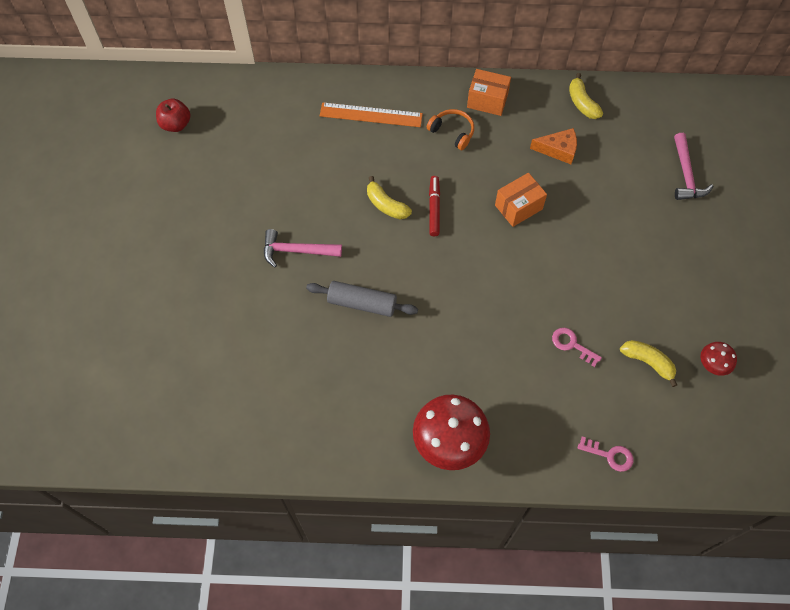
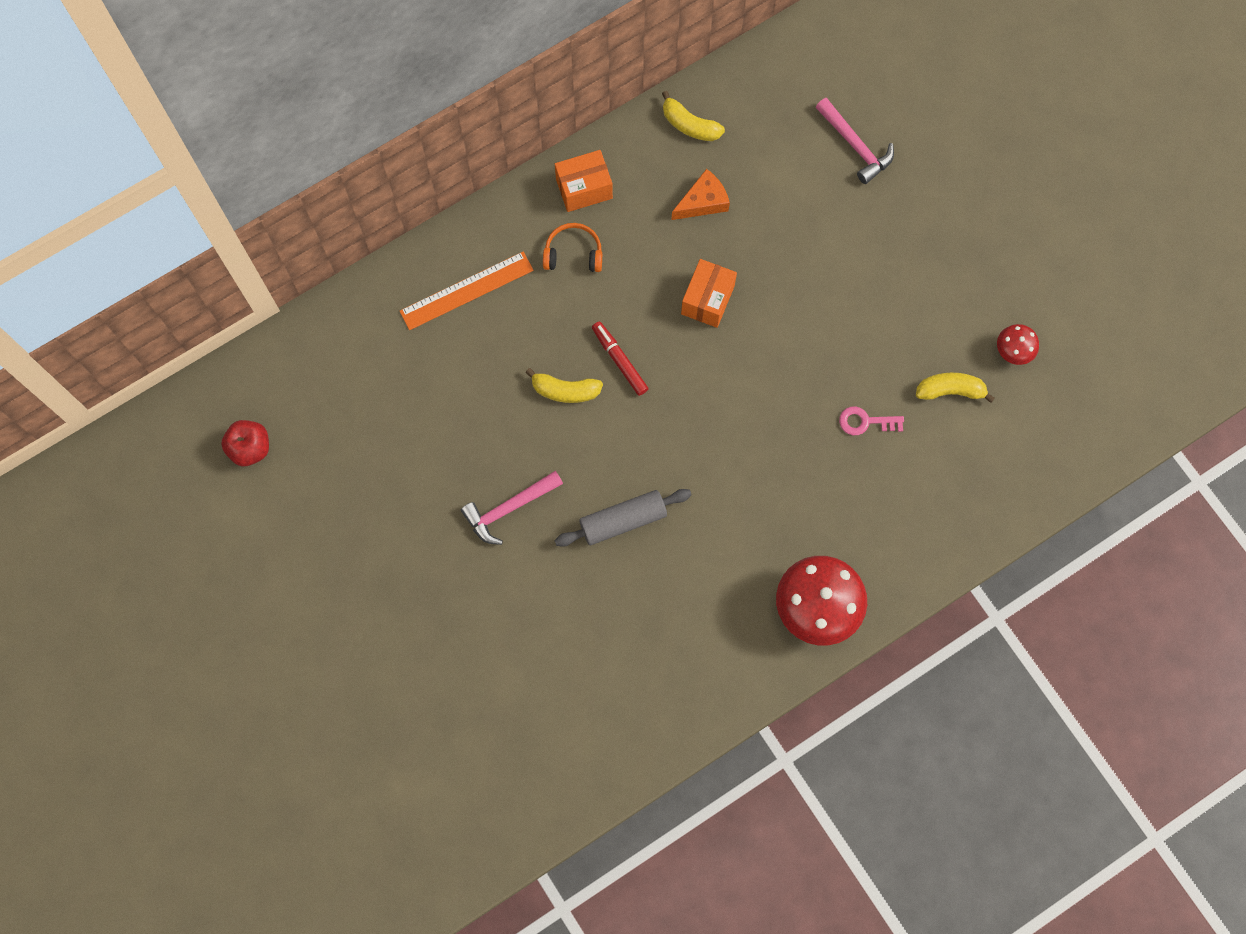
camera: 35 degrees left, 10 degrees up
(609, 455) = (975, 514): pink key -> none

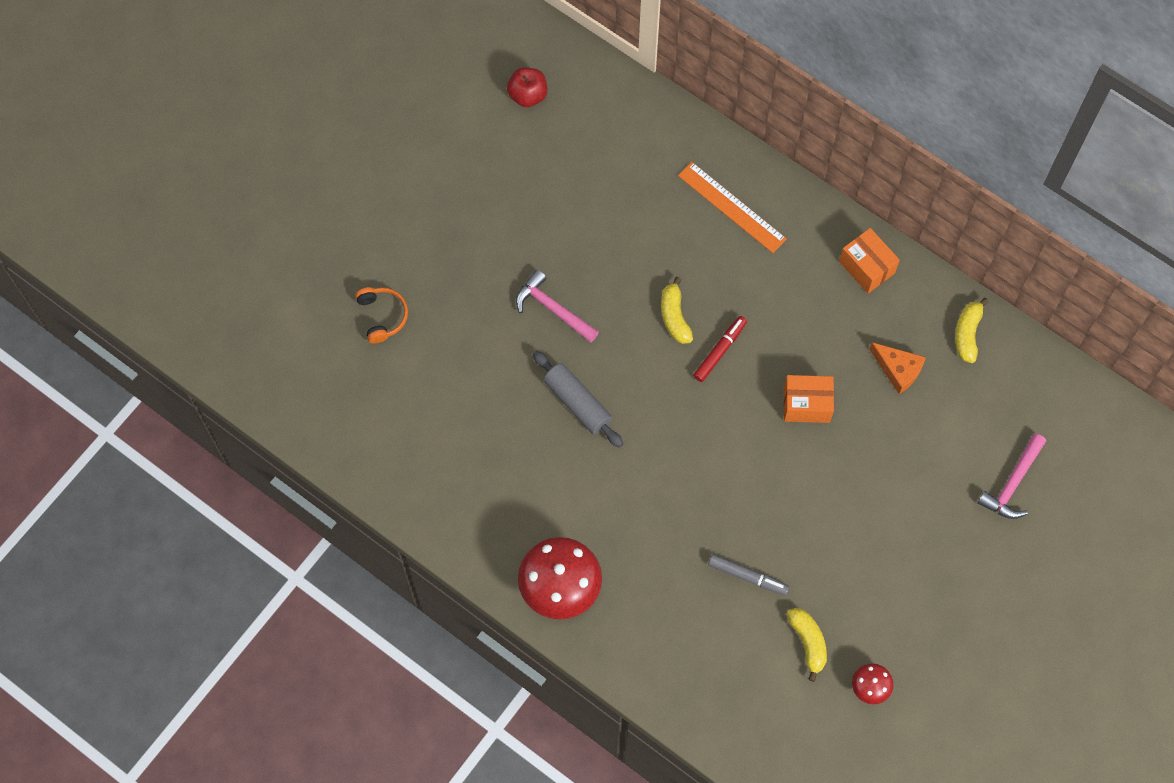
camera: 70 degrees right, 5 degrees down
(573, 253) = (802, 280): orange headphones -> orange headphones (382, 316)
(865, 422) = (747, 577): pink key -> grey marker

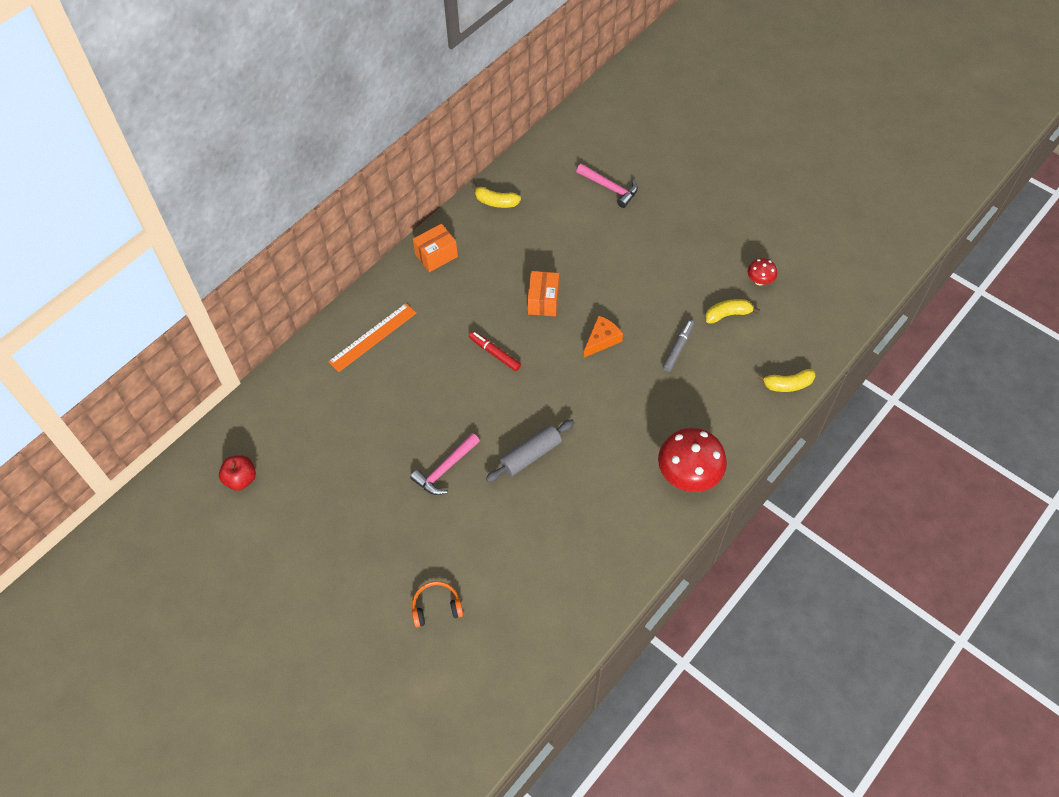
camera: 85 degrees left, 10 degrees down
(674, 316) = (462, 382): yellow banana -> yellow banana (787, 384)
(898, 370) = (520, 244): orange cheese -> orange cheese (602, 340)

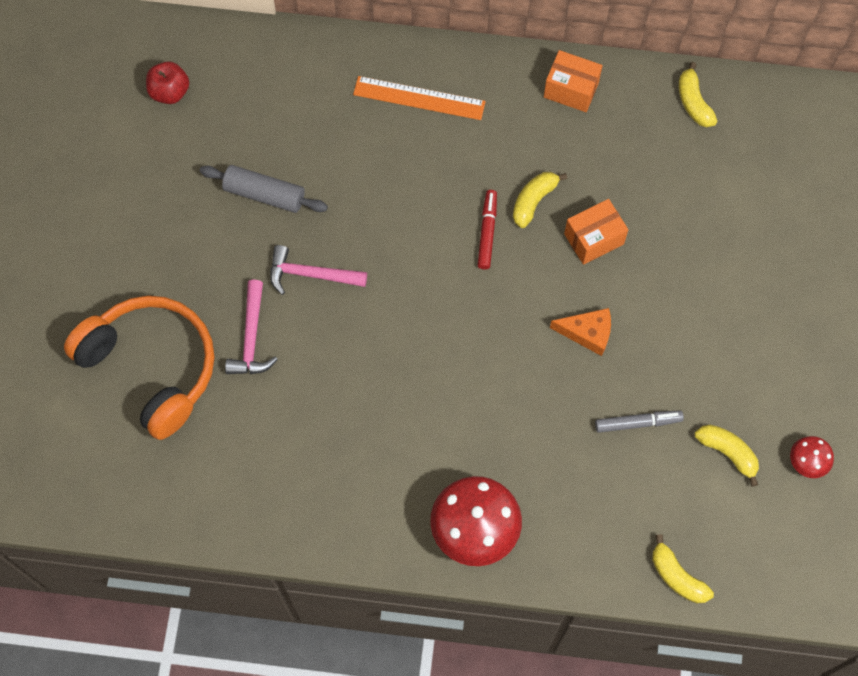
camera: 55 degrees right, 10 degrees up
(436, 607) = (152, 367): orange headphones -> orange headphones, size x2.29
(493, 317) = (533, 201): none -> yellow banana
(530, 455) = (386, 349): grey rolling pin -> grey rolling pin (264, 194)
(610, 188) = (813, 212): pink hammer -> pink hammer (251, 337)

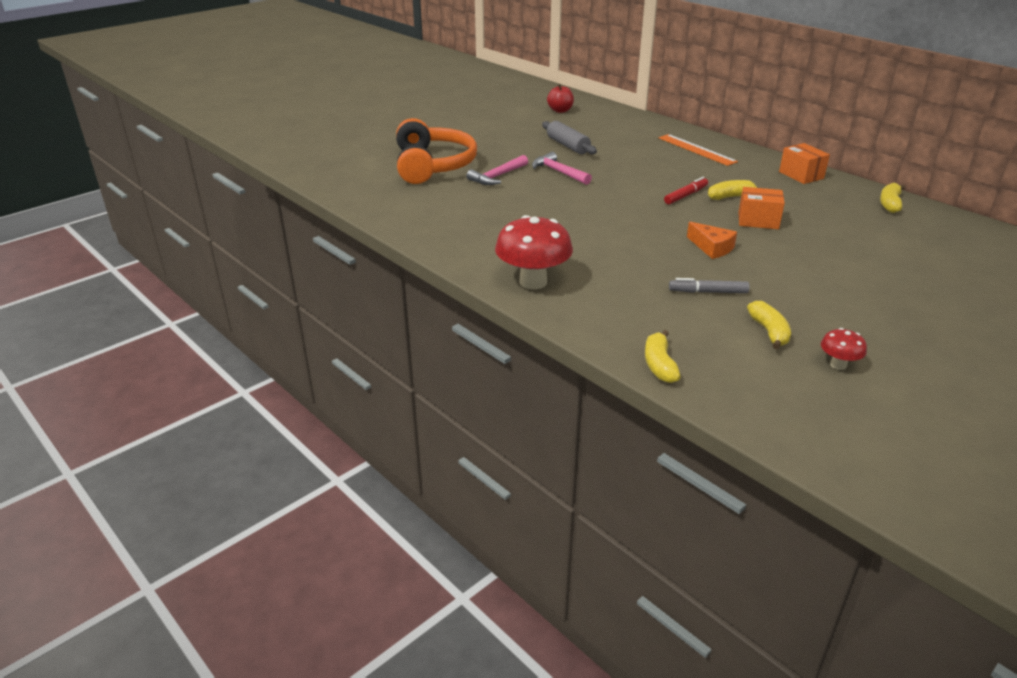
camera: 40 degrees right, 35 degrees down
(638, 423) = (708, 292): grey marker -> grey marker turned 150 degrees clockwise

